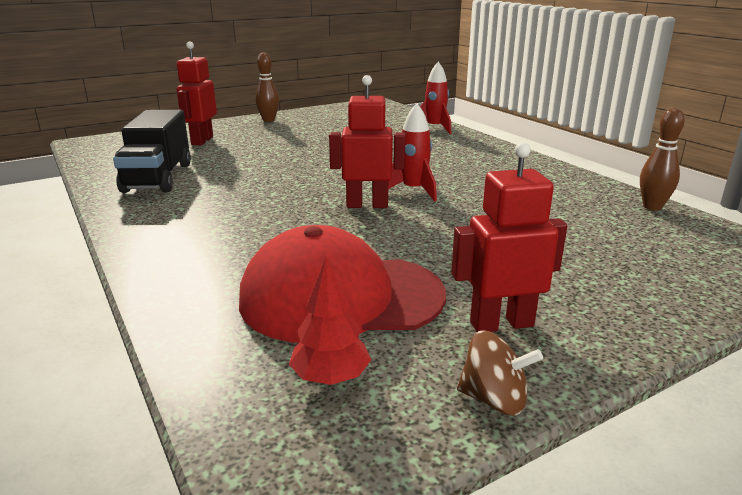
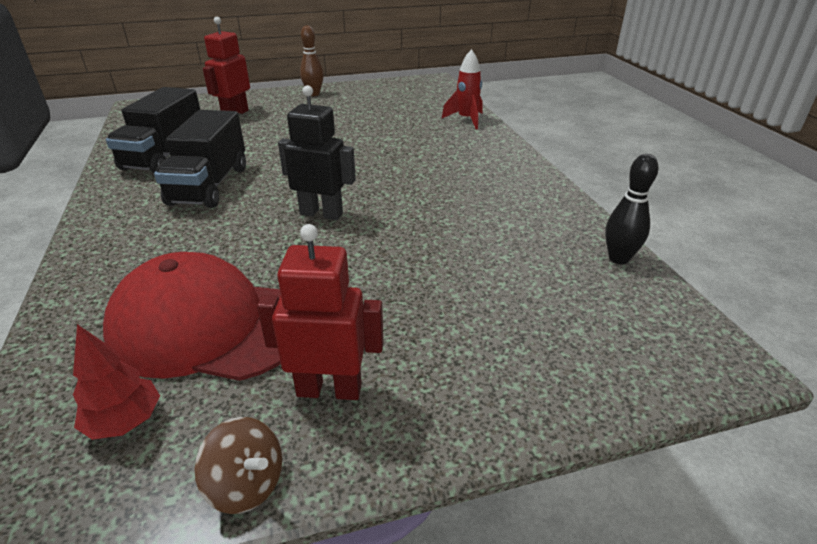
camera: 15 degrees right, 10 degrees up
(231, 196) = (209, 185): none -> black truck
(367, 205) = (321, 213): red robot -> black robot
(413, 191) = (380, 201): red rocket -> none
(652, 207) = (618, 258): brown bowling pin -> black bowling pin

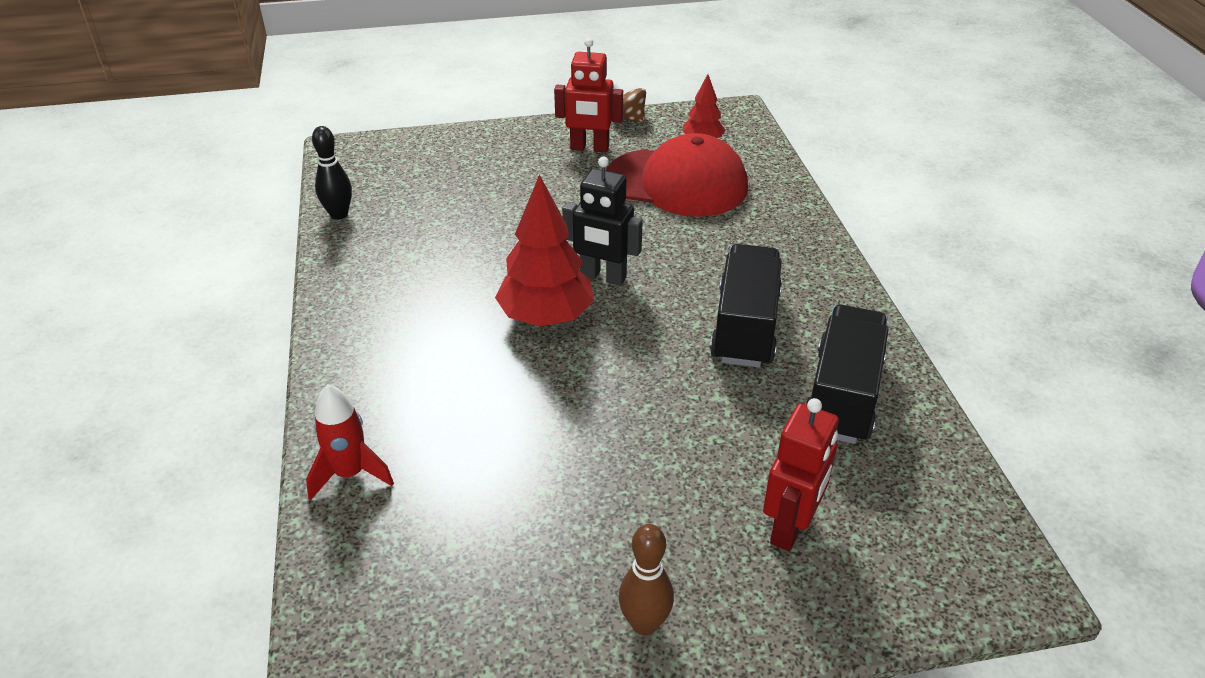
camera: 175 degrees left, 5 degrees up
(370, 185) = (546, 317): none -> red tree

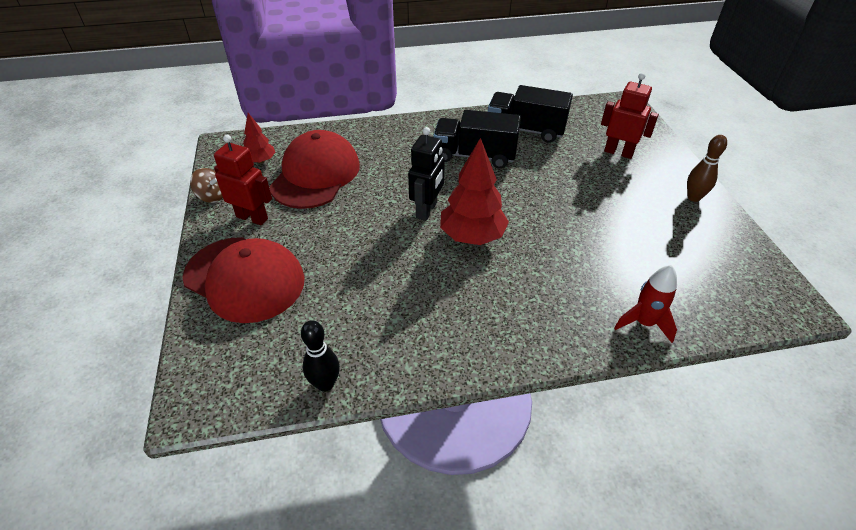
camera: 90 degrees left, 5 degrees up
(490, 155) = (244, 278): none -> red cap
(589, 148) = (252, 218): red robot -> red robot turned 75 degrees counterclockwise
(628, 119) = (212, 196): brown spinning top -> brown spinning top turned 105 degrees counterclockwise

